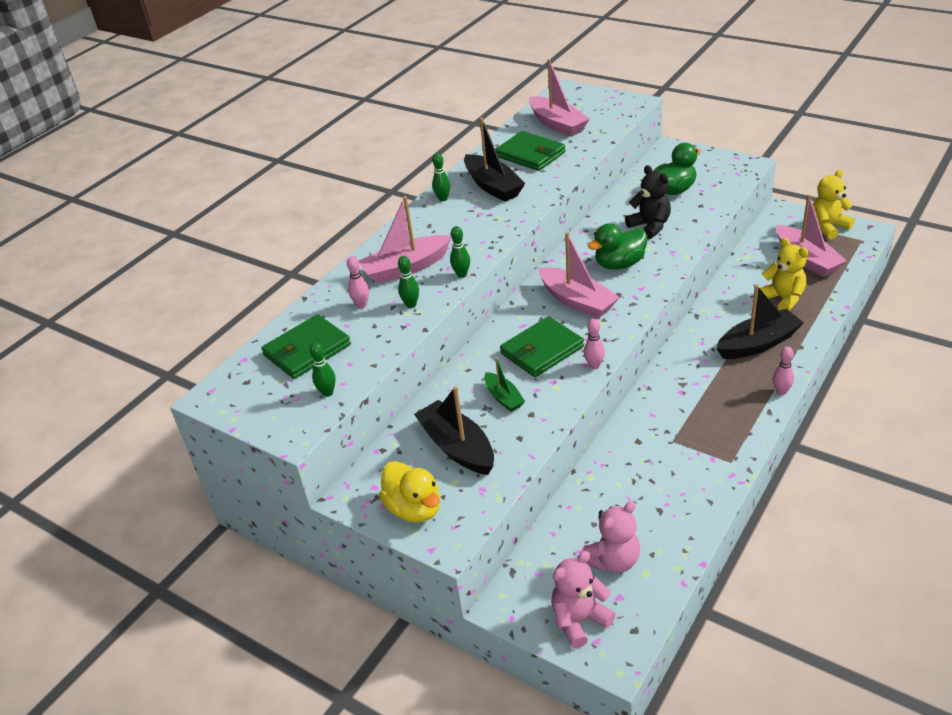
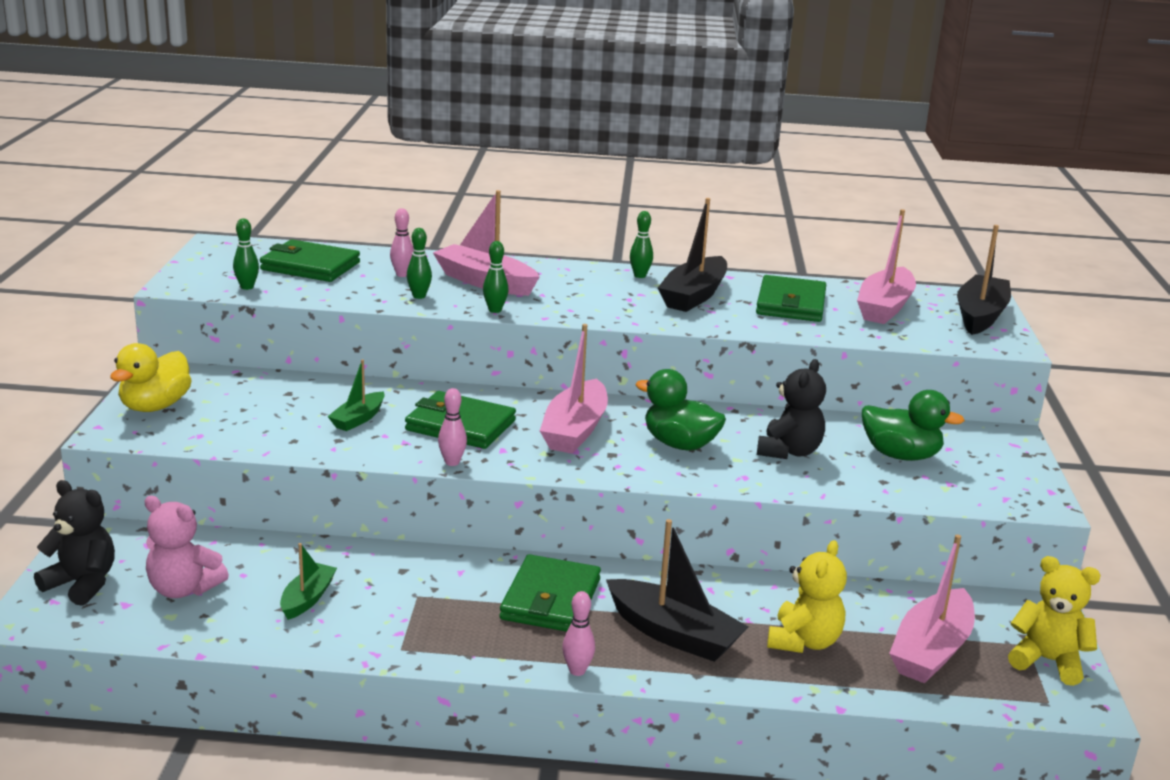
camera: 55 degrees right, 15 degrees down
(457, 447) = (260, 410): black boat -> black boat (980, 316)
(579, 620) = (82, 584): pink teddy bear -> black teddy bear
(654, 495) = (307, 599): none -> green boat
(701, 383) = (550, 599): none -> green wallet

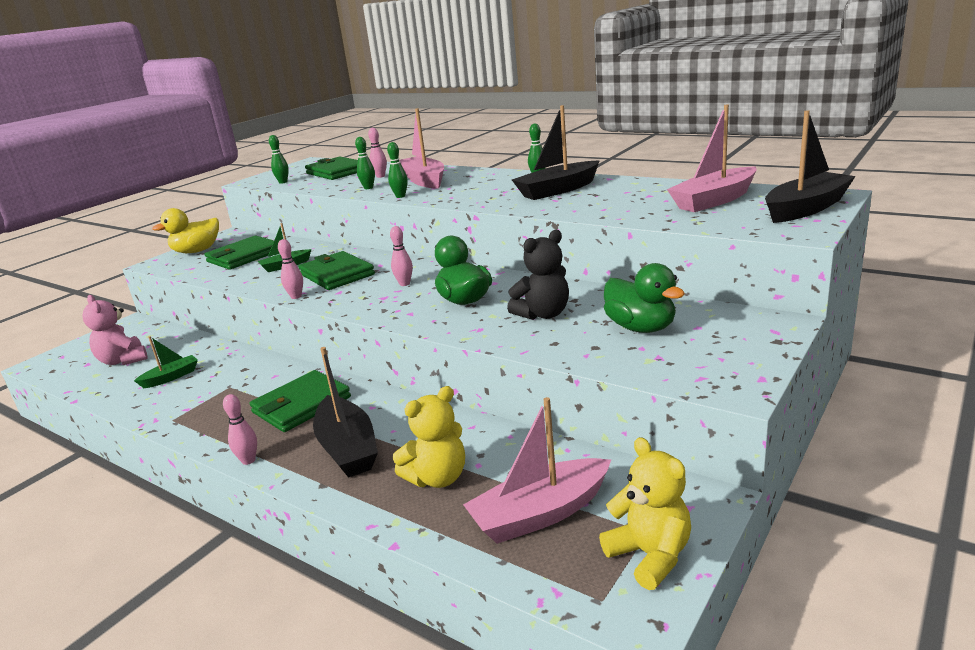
camera: 35 degrees right, 0 degrees up
(82, 584) = (86, 349): black teddy bear -> none
(575, 430) = (404, 284): pink boat -> pink bowling pin
(790, 304) = (630, 196): green wallet -> green wallet (244, 256)

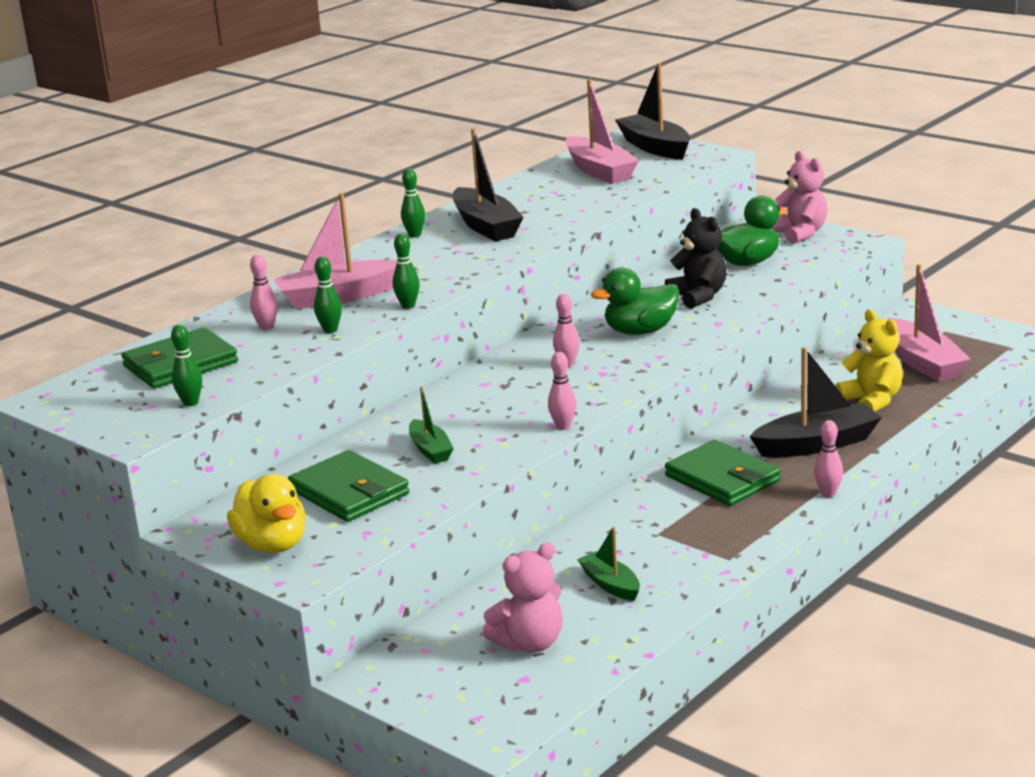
camera: 85 degrees left, 0 degrees up
(337, 274) = (500, 408): green wallet -> none
(650, 555) = (968, 331): yellow teddy bear -> none
(745, 348) = (800, 233): none -> pink teddy bear

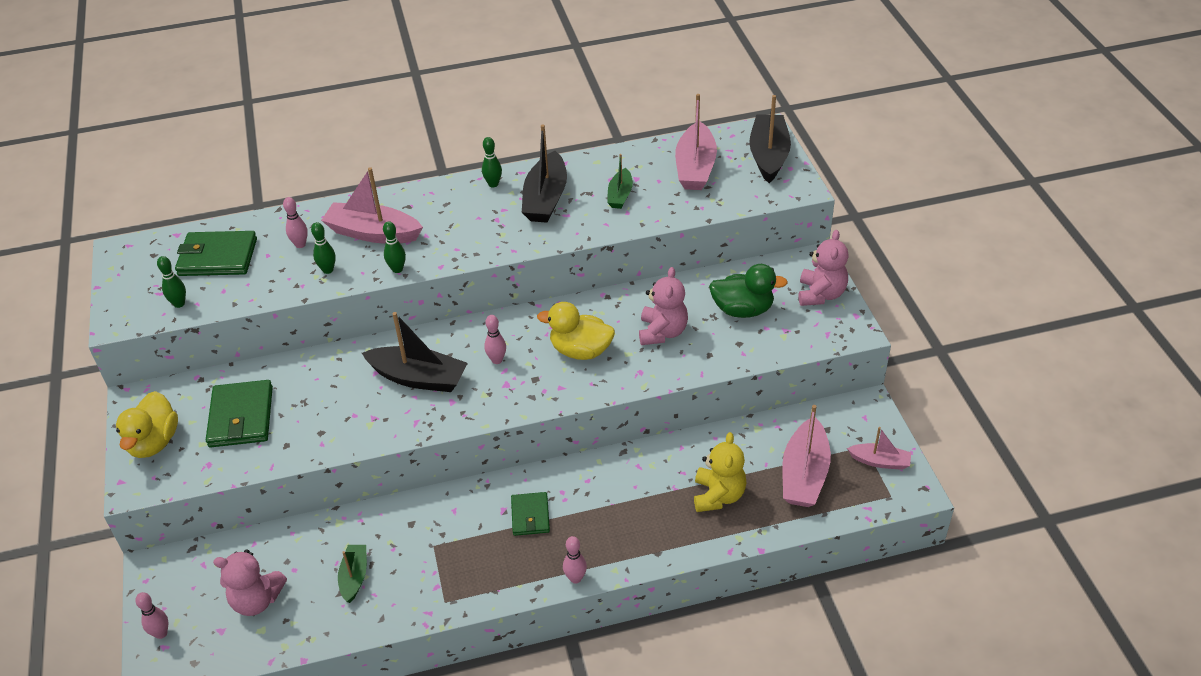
camera: 35 degrees right, 20 degrees up
(430, 450) = (325, 403): green boat -> green boat (620, 195)
(563, 426) = (420, 429): pink bowling pin -> pink bowling pin (161, 633)
(640, 331) = (580, 351): green duck -> yellow duck
(698, 296) = (662, 332): black teddy bear -> pink teddy bear
(722, 479) = (530, 515): green wallet -> green wallet, size x0.61
(817, 444) = (628, 520): black boat -> black boat (418, 378)
(971, 333) = (879, 461): none -> pink boat

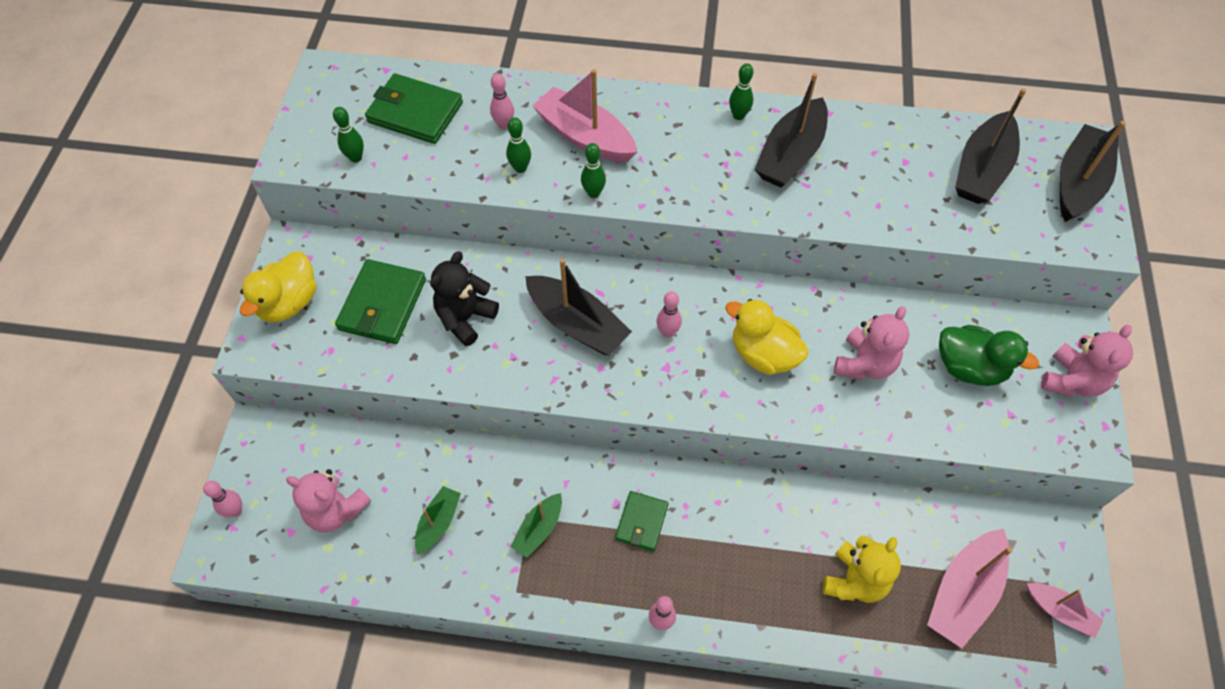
camera: 20 degrees right, 15 degrees up
(320, 404) = (465, 318): none -> black teddy bear
(620, 195) = (878, 178): green boat -> green boat (539, 529)
(695, 167) = (981, 170): pink boat -> black boat

